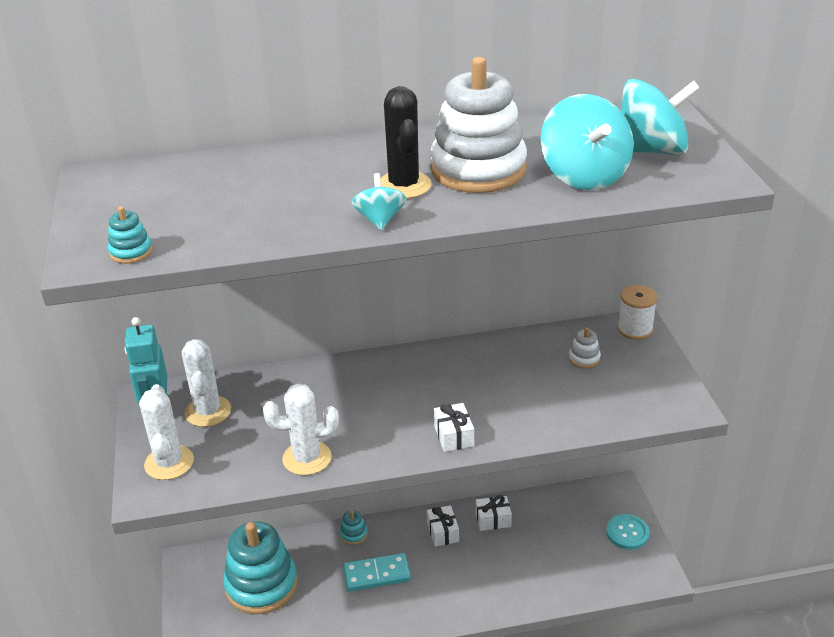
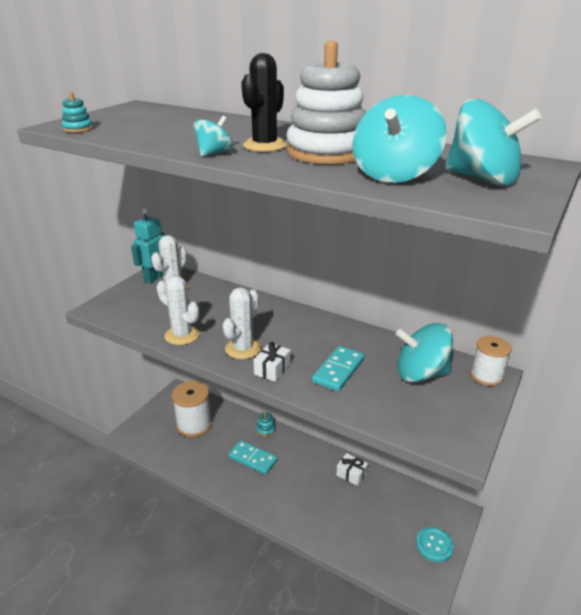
camera: 40 degrees right, 5 degrees down
(169, 463) = (124, 302): white cactus -> white cactus (243, 348)
(261, 585) = (194, 424): turquoise stacking toy -> white spool
(442, 532) = (314, 461): white gift -> none
(514, 399) = (338, 370): none -> turquoise domino
(584, 358) = (421, 373): white stacking toy -> turquoise spinning top

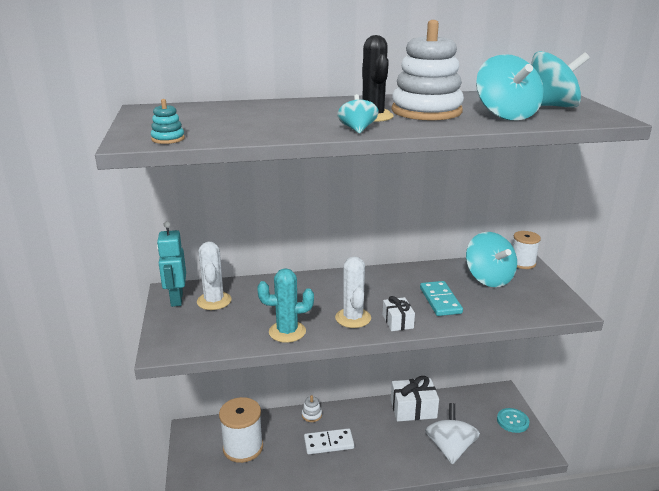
camera: 40 degrees left, 5 degrees down
(182, 335) = (287, 332): white cactus -> turquoise cactus
(253, 459) = (329, 443): turquoise domino -> white domino
(265, 429) = (311, 415): turquoise stacking toy -> white stacking toy
(343, 528) = (450, 448): none -> white spinning top
(351, 474) = (413, 409): white gift -> white gift, size x1.75
(421, 373) = (488, 278): turquoise spinning top -> turquoise spinning top turned 75 degrees counterclockwise

